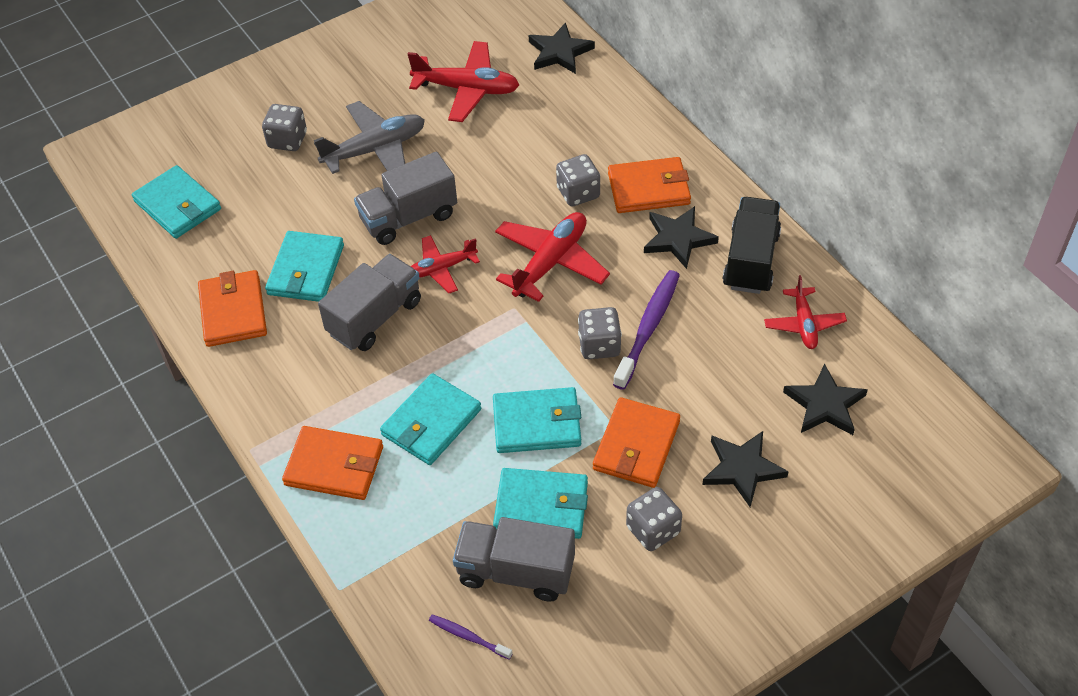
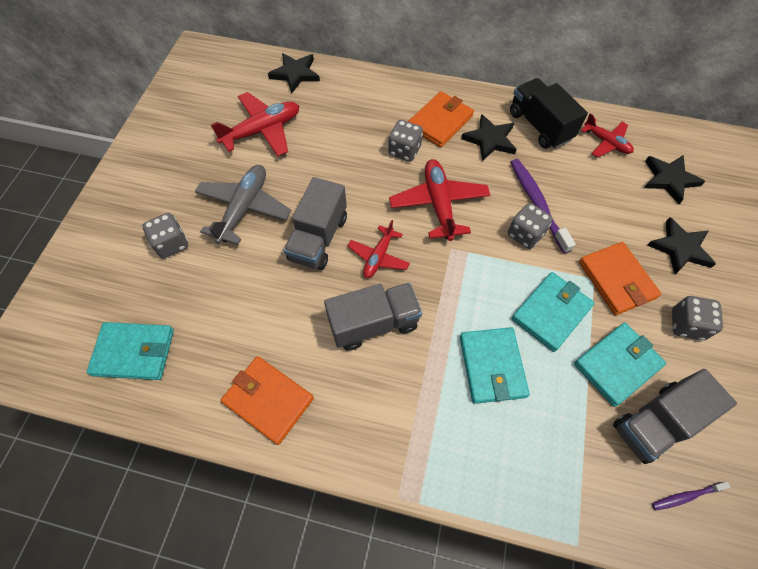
camera: 45 degrees left, 10 degrees up
(306, 270) = (288, 327): turquoise wallet -> none
(334, 466) = (469, 454): orange wallet -> none
(375, 317) = (374, 323): grey truck -> grey truck turned 75 degrees clockwise

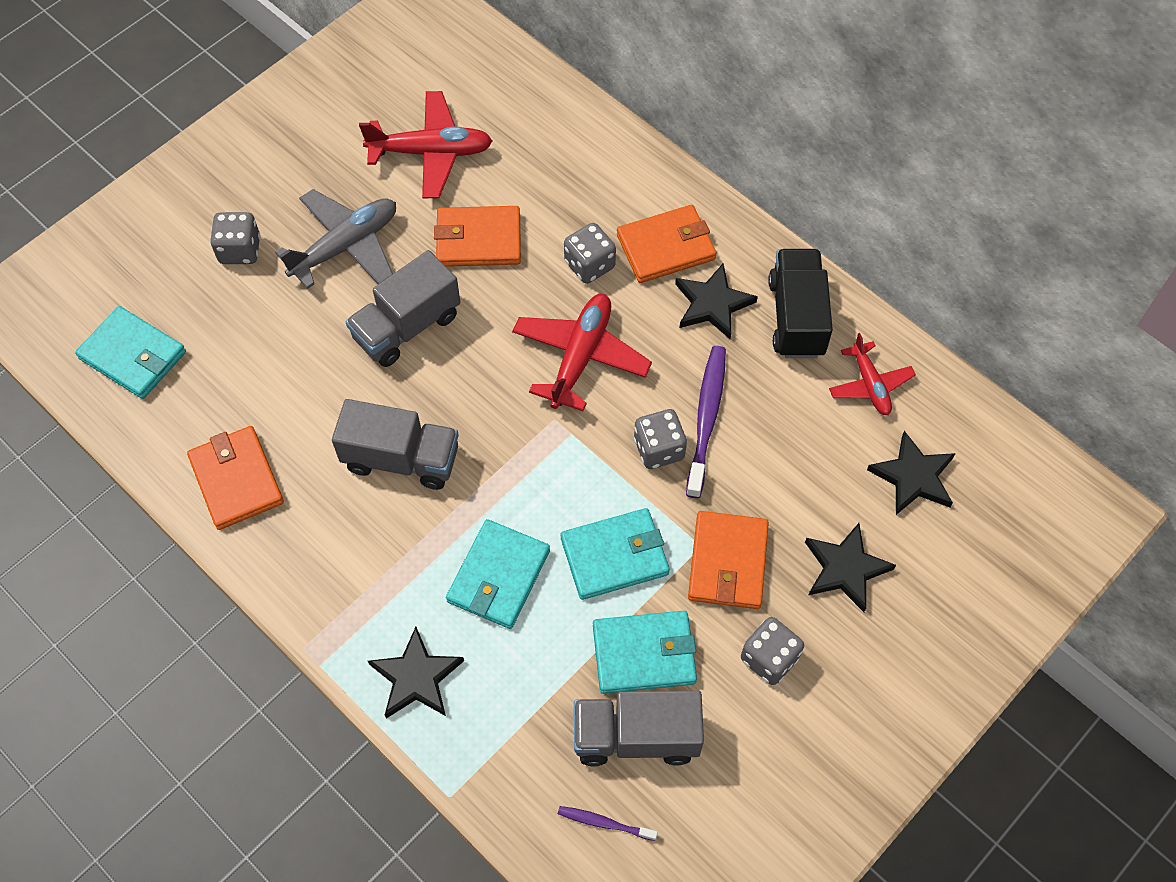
camera: 30 degrees right, 0 degrees up
(295, 74) = (524, 89): black star -> black star (416, 677)
(327, 166) = (478, 239): none -> orange wallet
(378, 257) = (461, 385): red plane -> none

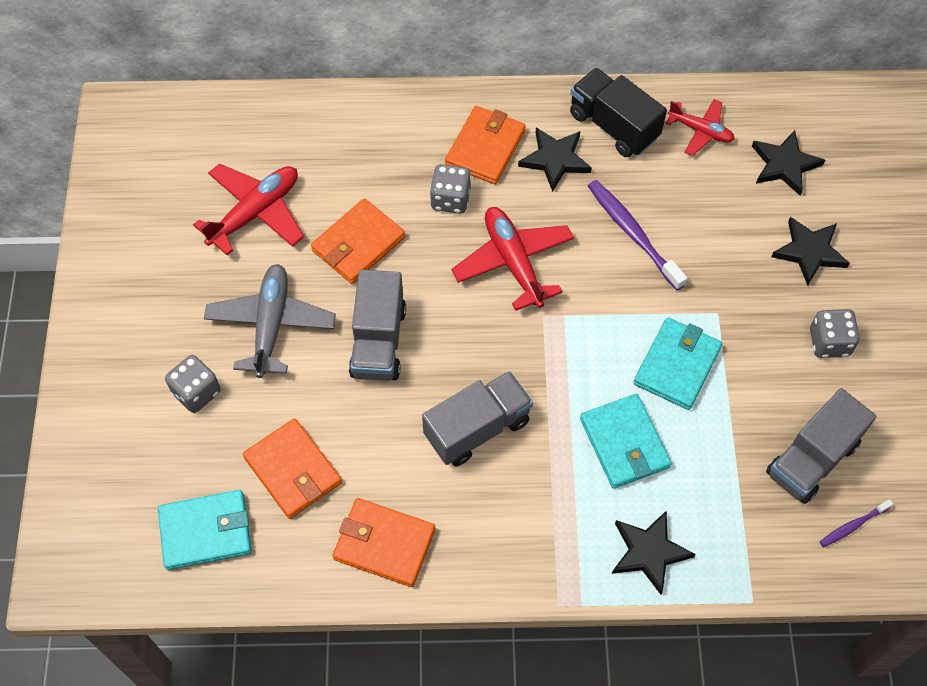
camera: 45 degrees left, 0 degrees up
(644, 654) = (761, 407): turquoise wallet -> none
(659, 449) = (627, 277): grey dice -> none
(727, 562) = (743, 308): orange wallet -> orange wallet (293, 470)

